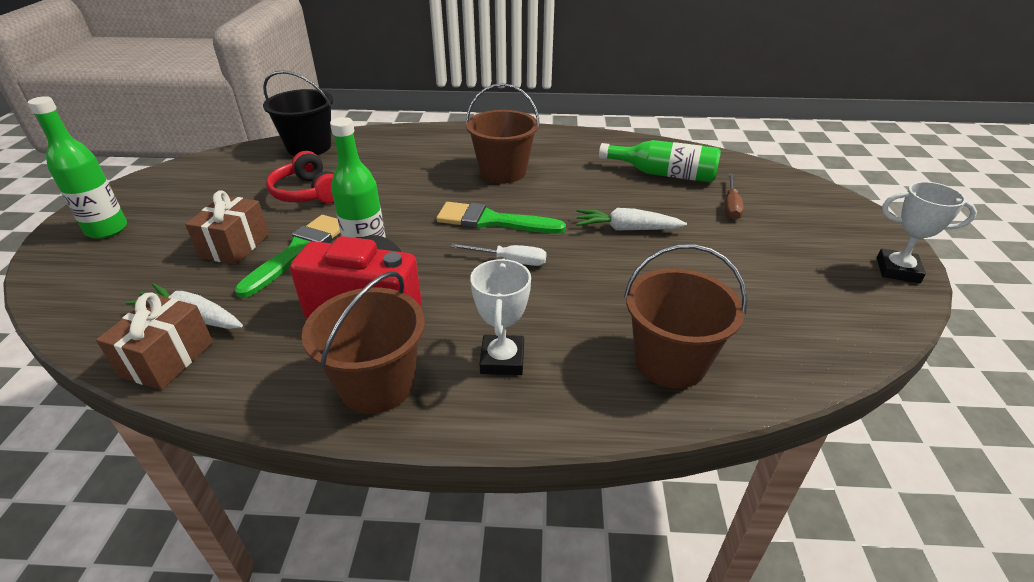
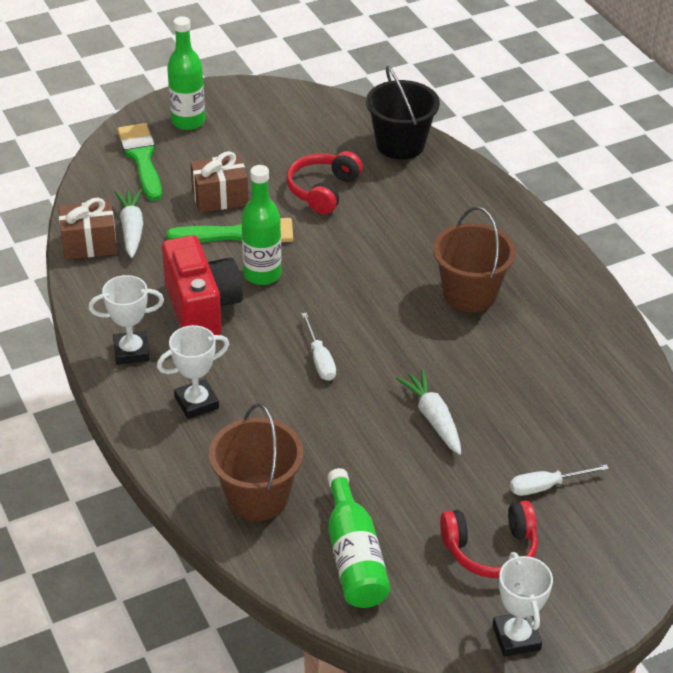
camera: 60 degrees right, 5 degrees up
(377, 384) = (131, 351): brown bucket -> white trophy
(492, 221) = (372, 323): green brush -> green brush (141, 158)
(663, 174) = (575, 415): green bottle -> green bottle (354, 556)
(731, 206) = (546, 486): brown screwdriver -> white screwdriver
(792, 250) = (490, 549): none -> red headphones

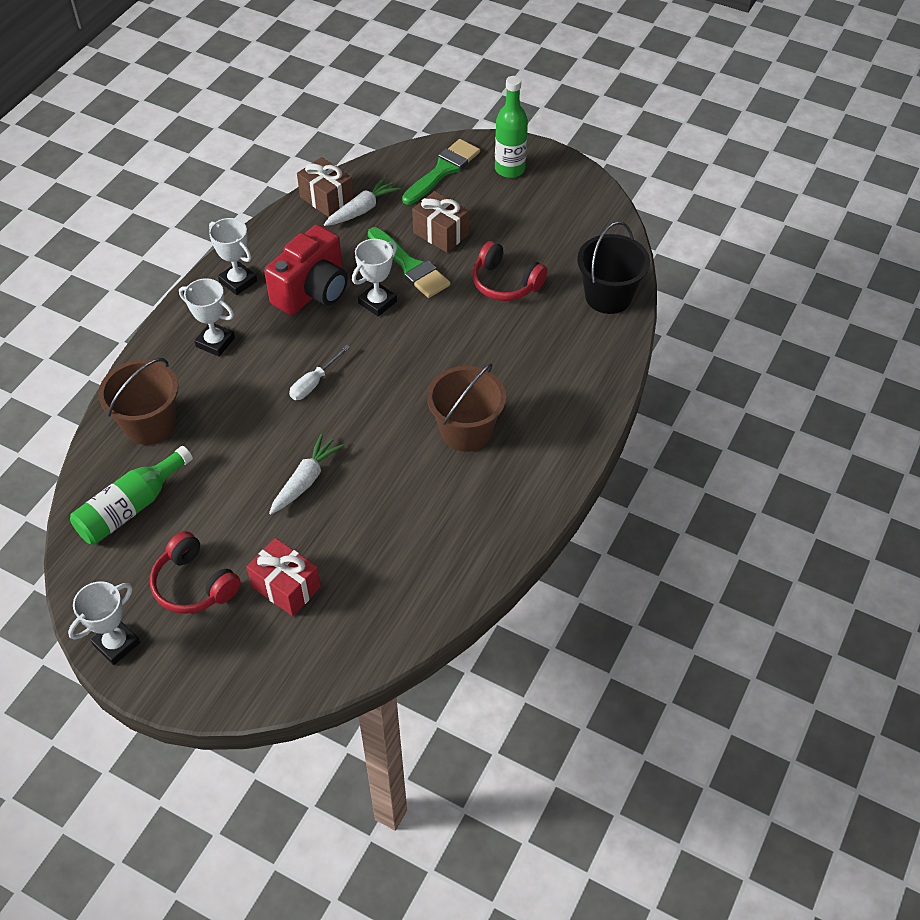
camera: 55 degrees right, 10 degrees up
(262, 274) = (377, 302): green bottle -> white trophy
(323, 190) = (505, 283): red headphones -> red headphones turned 135 degrees counterclockwise
(546, 486) = (286, 587): white screwdriver -> red gift

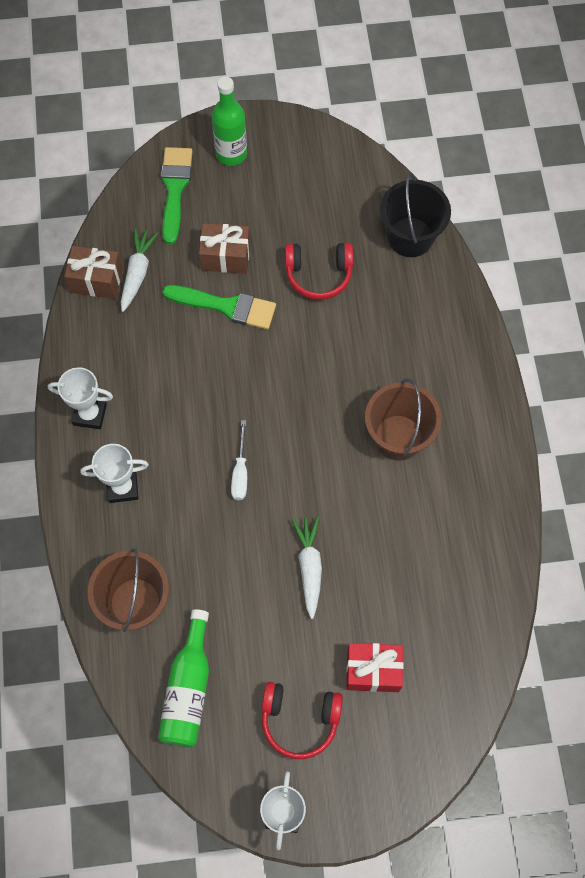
camera: 35 degrees left, 15 degrees up
(313, 291) = (164, 383): red camera -> none
(377, 302) = (228, 360): white trophy -> none

